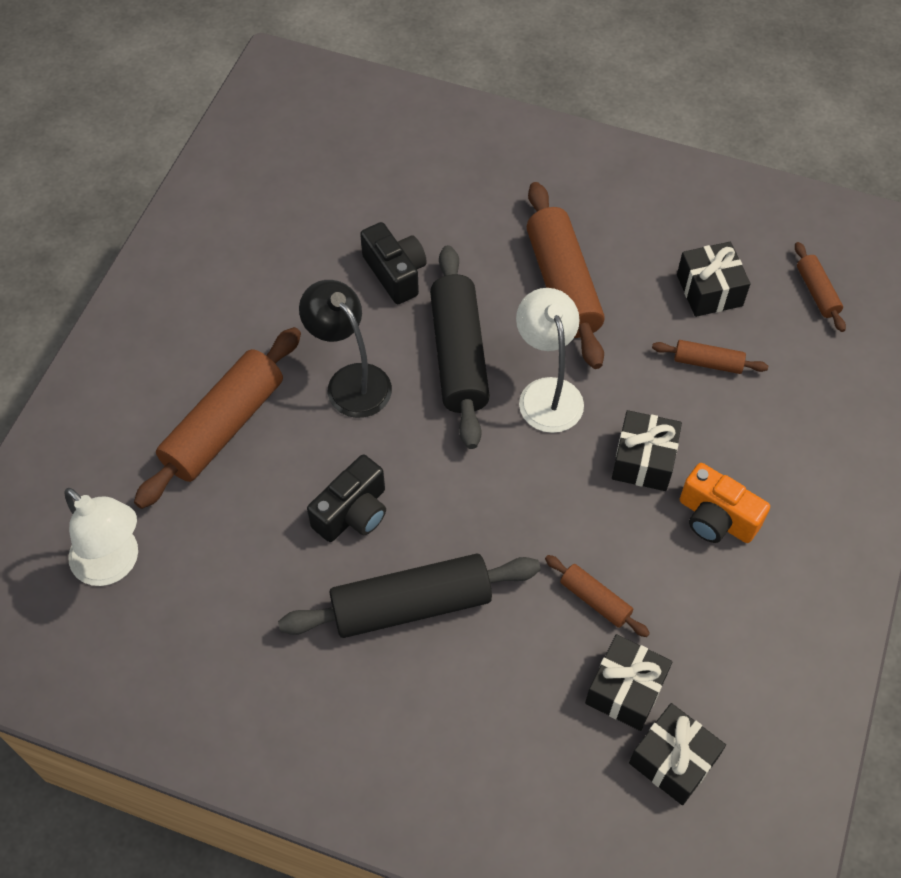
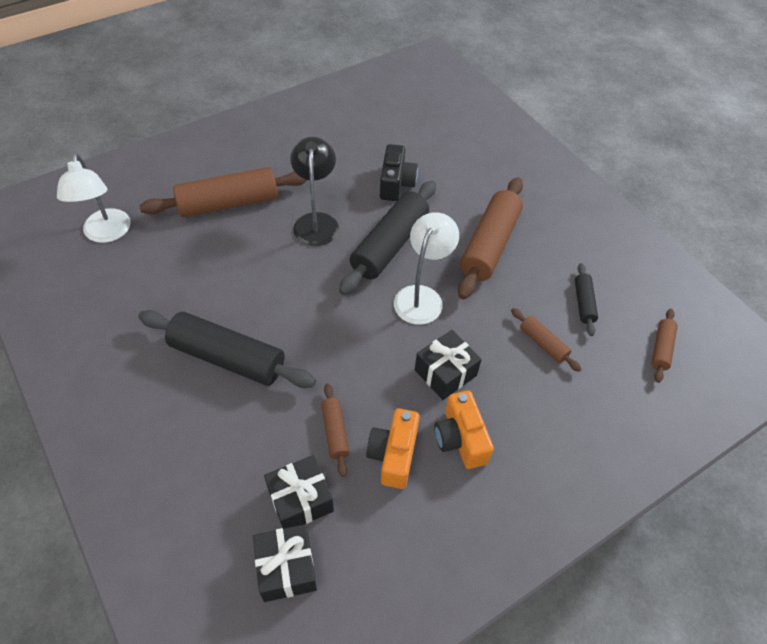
camera: 35 degrees right, 5 degrees down
(353, 513) = (248, 288): black camera -> none
(670, 580) = (393, 455): none -> orange camera
(709, 290) = (584, 303): black gift -> black rolling pin

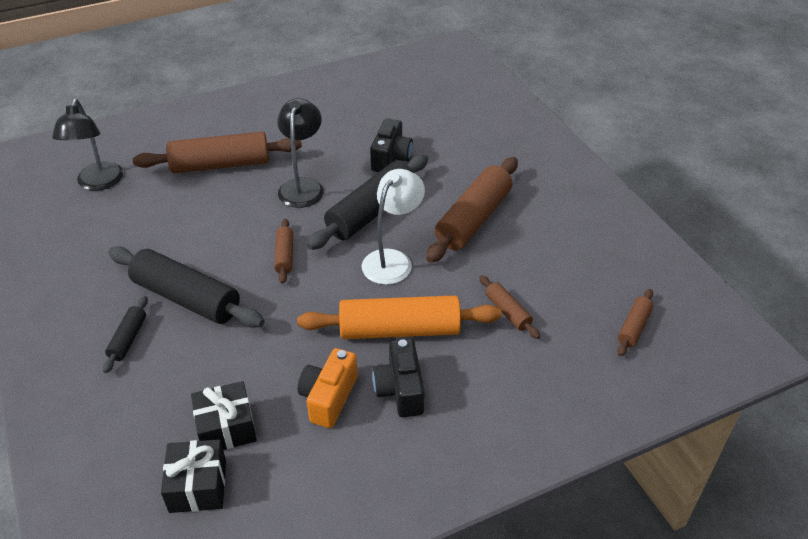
camera: 10 degrees right, 10 degrees down
(106, 234) = (98, 183): white lamp -> black lamp
(335, 432) = (275, 372): brown rolling pin -> brown rolling pin (285, 256)
(445, 373) = (399, 329): black gift -> orange rolling pin
(460, 439) = (400, 390): orange camera -> black camera
(584, 303) = (560, 279): black rolling pin -> black rolling pin (128, 339)

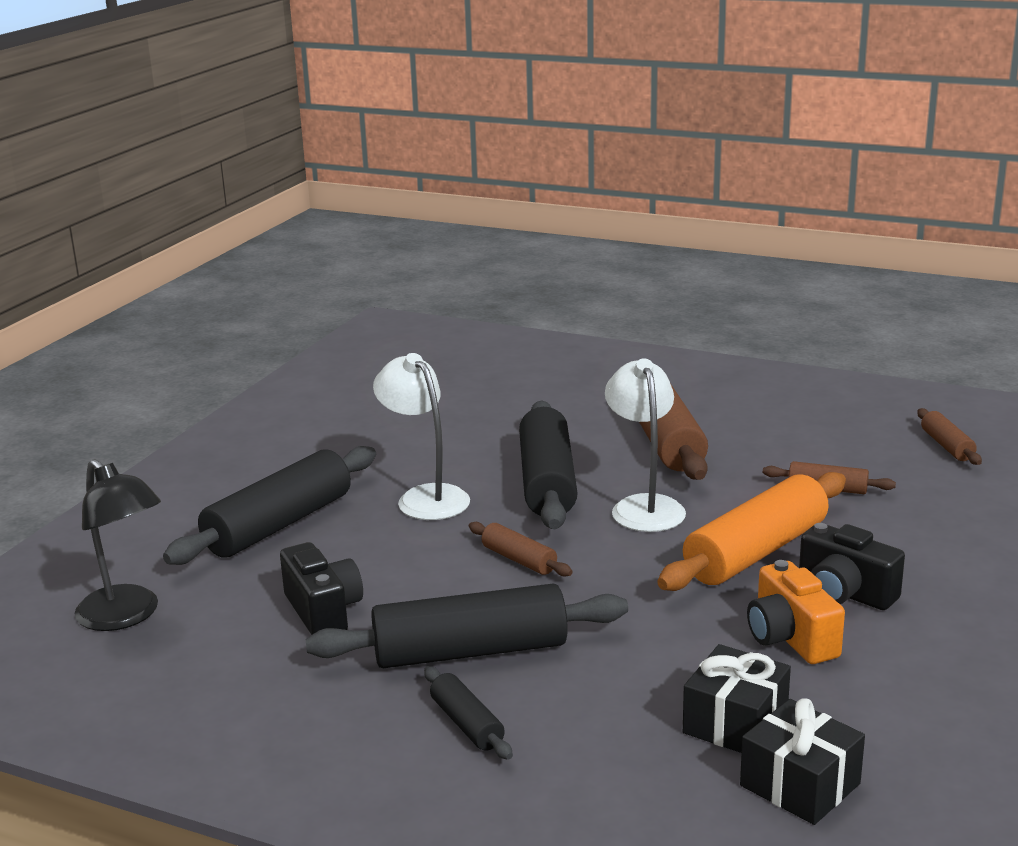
camera: 40 degrees left, 20 degrees down
(220, 165) = (279, 525): brown rolling pin -> black rolling pin
(302, 186) = (425, 497): black lamp -> white lamp
(391, 158) = (485, 433): black camera -> black camera (323, 611)

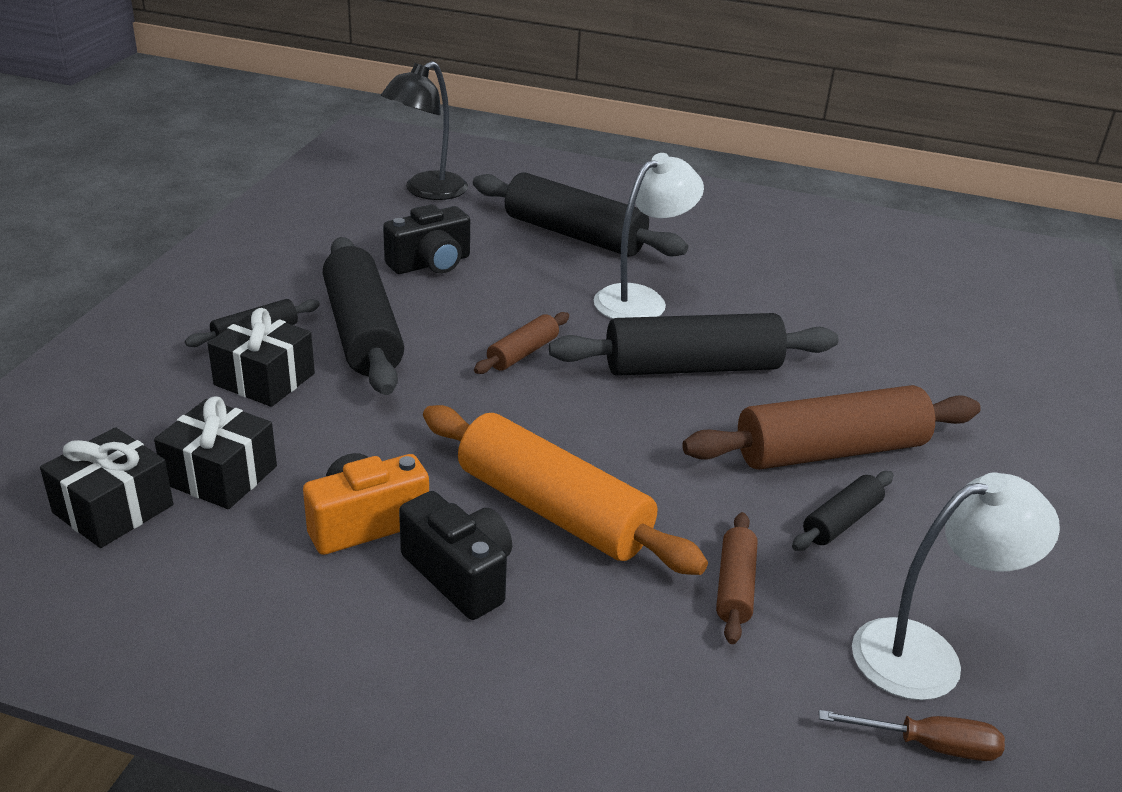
camera: 80 degrees right, 10 degrees up
(563, 709) = (264, 379): none -> black gift
(644, 506) = (650, 431): white lamp -> white lamp (926, 654)
(748, 446) = (841, 521): none -> black rolling pin
(844, 593) = (460, 575): black camera -> black camera turned 105 degrees clockwise
(947, 446) = (929, 745): brown rolling pin -> brown screwdriver

